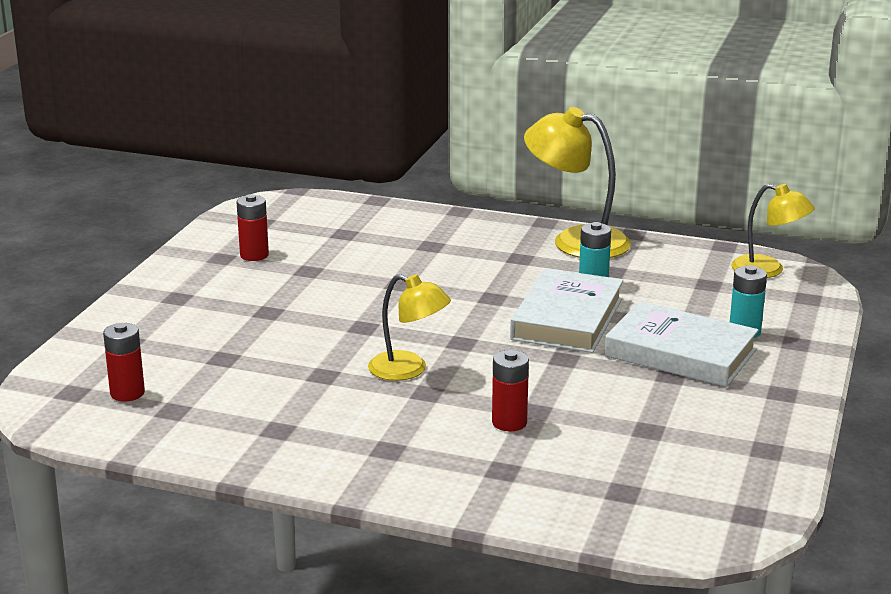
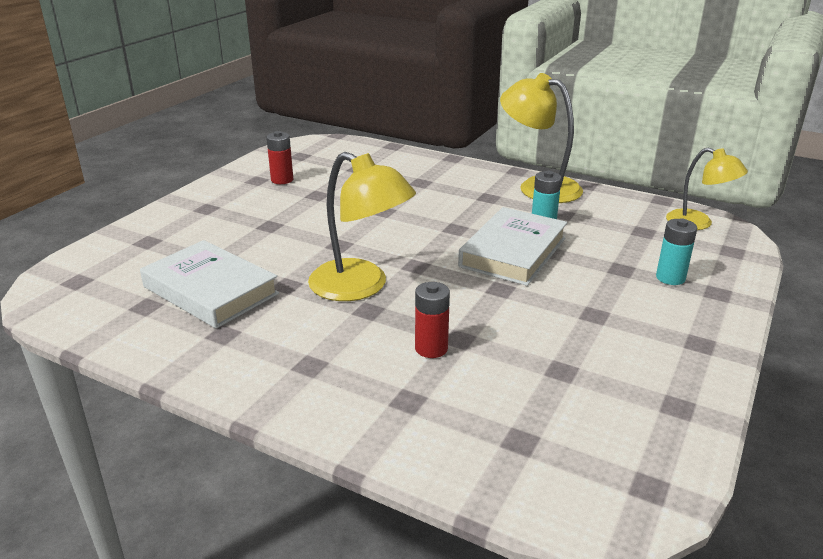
camera: 10 degrees right, 5 degrees up
(127, 393) = (119, 286): red battery -> none
(408, 370) = (361, 287): yellow lamp -> yellow lamp, size x1.54
(680, 353) = (607, 293): white book -> white book (210, 290)

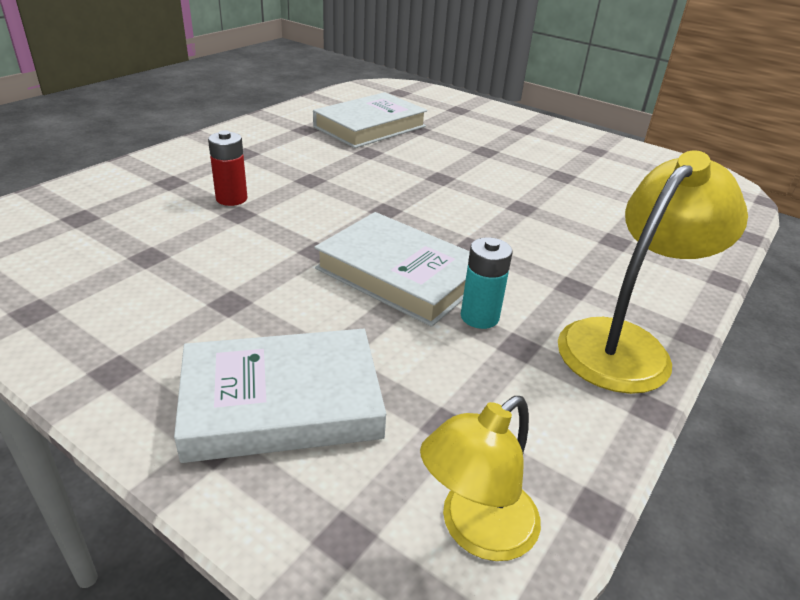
camera: 95 degrees right, 5 degrees up
(282, 180) = (598, 161): red battery -> none
(361, 287) = (352, 180): yellow lamp -> none
(670, 278) = (282, 402): turquoise battery -> white book

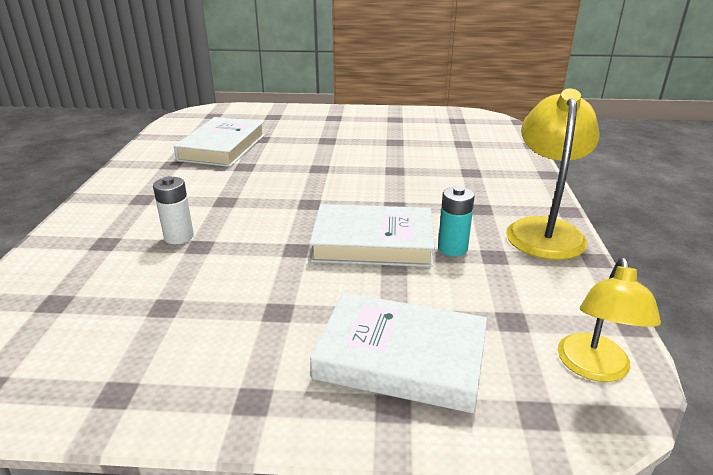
camera: 30 degrees left, 5 degrees down
(231, 199) = (179, 237): red battery -> white battery
(282, 402) = (401, 358): white book -> white book turned 60 degrees clockwise

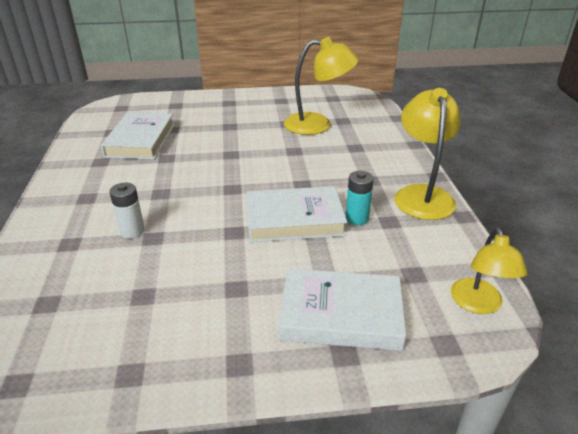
camera: 10 degrees left, 5 degrees up
(431, 145) = (318, 124): none -> yellow lamp

